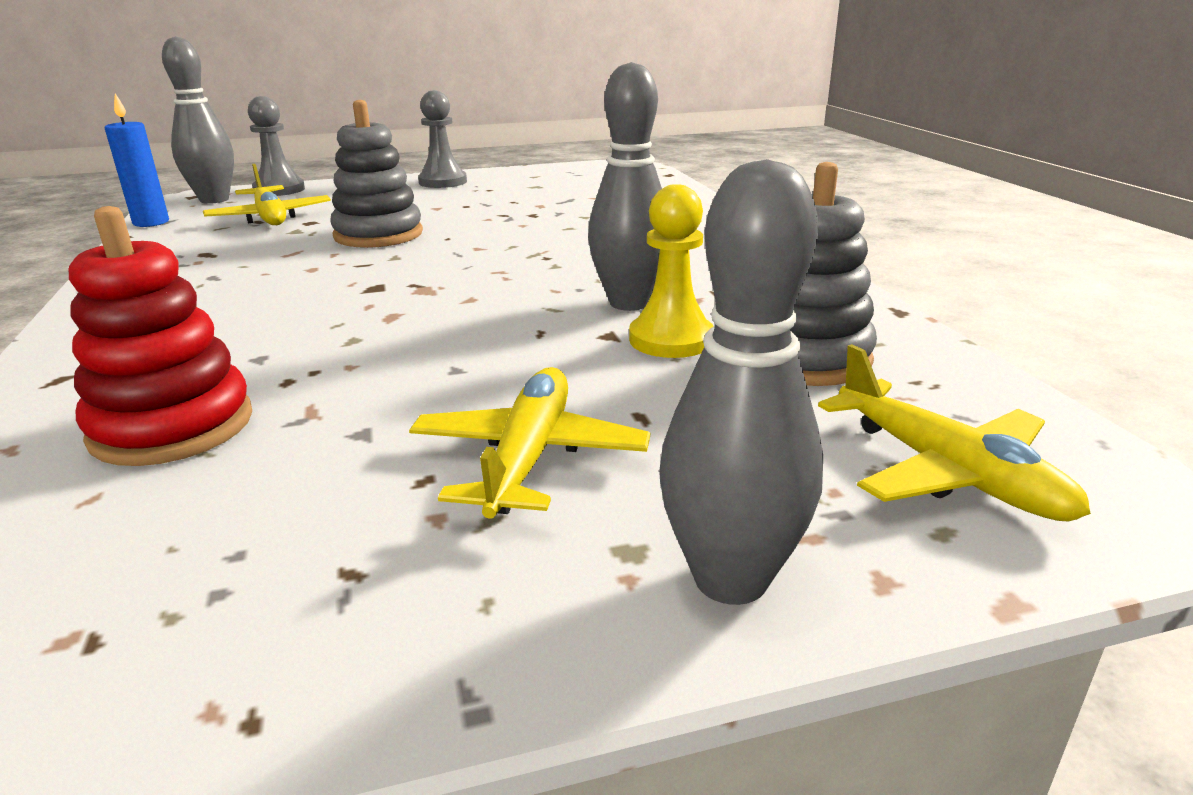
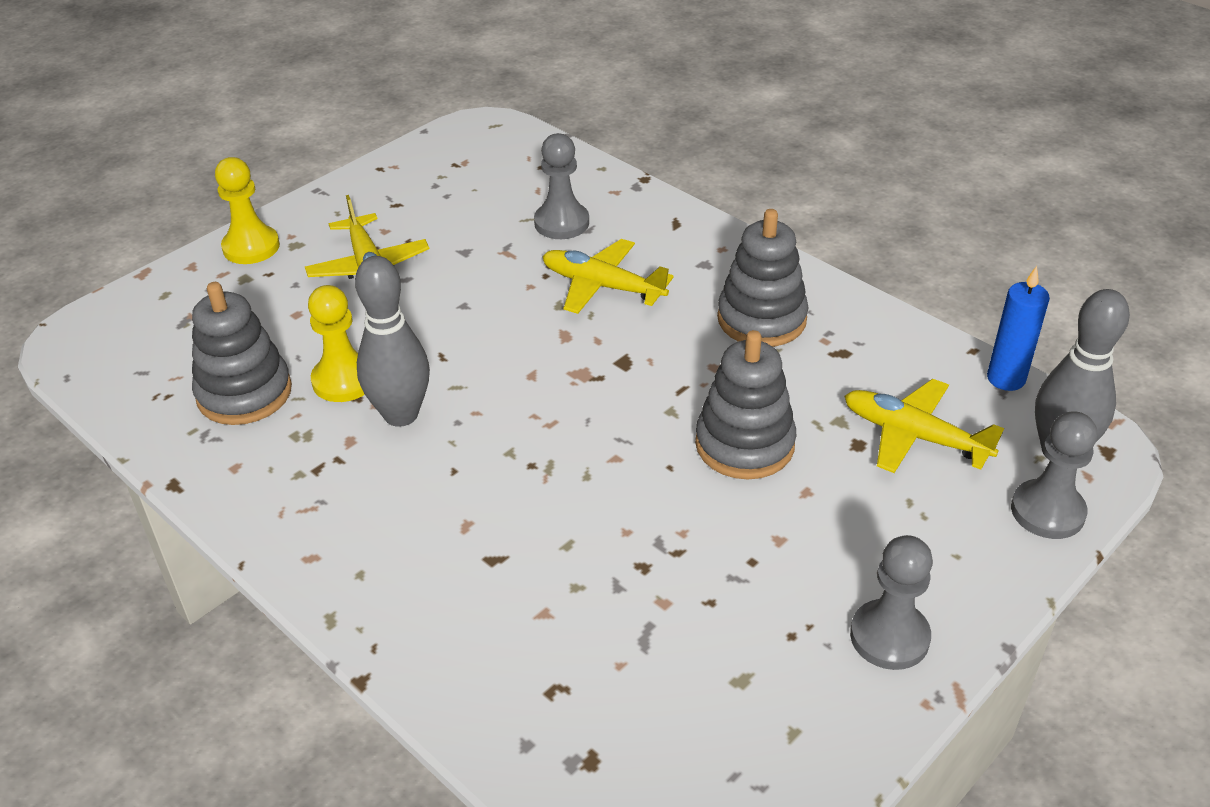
camera: 150 degrees right, 15 degrees up
(172, 426) = (561, 223): red stacking toy -> grey pawn
(206, 282) = (761, 319): none -> grey stacking toy
(730, 579) = (251, 247): grey bowling pin -> yellow pawn
(946, 471) = (158, 327): yellow plane -> yellow plane (602, 286)

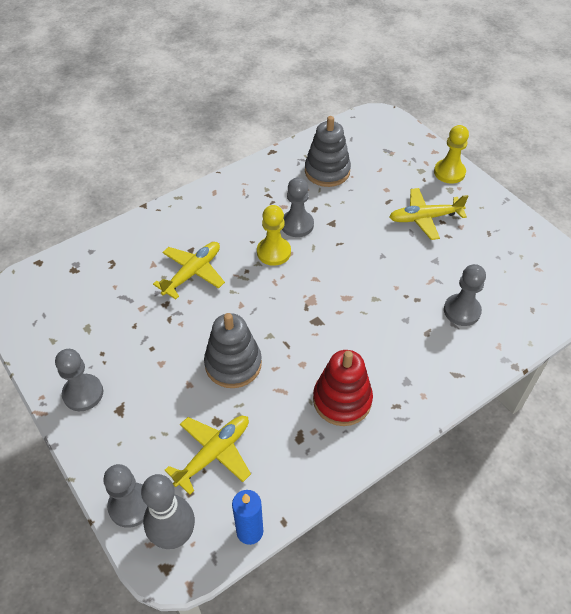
camera: 100 degrees right, 10 degrees up
(344, 380) = (328, 205): yellow pawn -> yellow pawn (273, 252)
(401, 414) = (297, 225): grey bowling pin -> grey pawn
(602, 286) = (390, 322): yellow plane -> yellow plane (192, 273)
(761, 319) = (342, 400): grey stacking toy -> red stacking toy

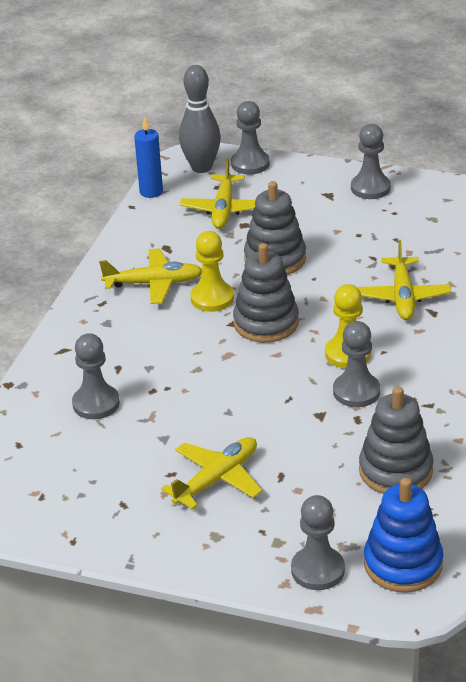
camera: 145 degrees right, 15 degrees down
(298, 307) = (266, 323): none -> grey stacking toy
(342, 400) = (154, 283): red stacking toy -> yellow plane
(371, 131) = (403, 564): none -> blue stacking toy
(413, 149) = (317, 570): none -> grey pawn
(449, 172) = (236, 560): yellow pawn -> yellow pawn (212, 298)

